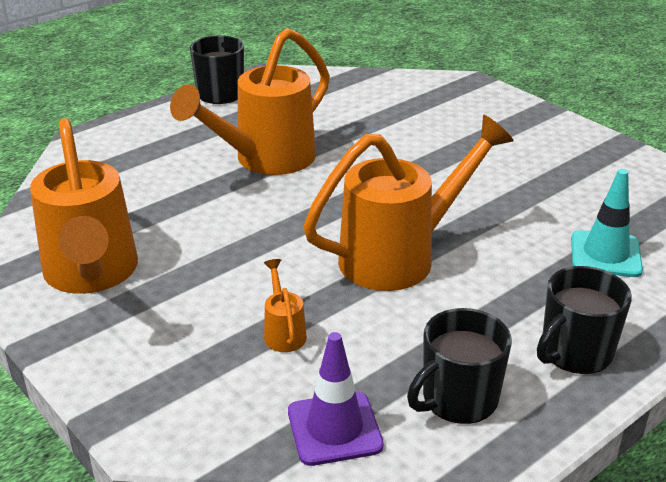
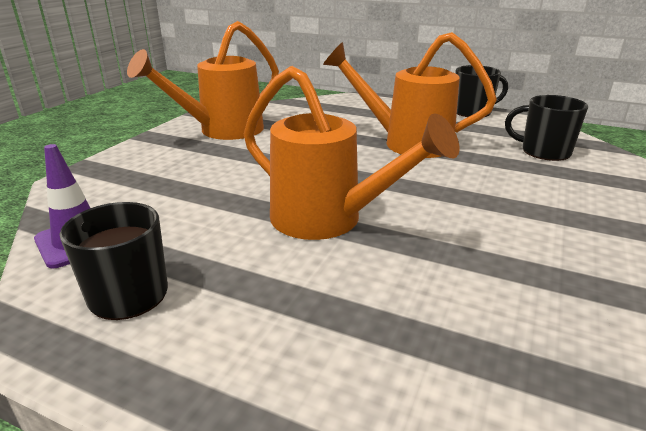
camera: 65 degrees right, 5 degrees down
(283, 332) = (192, 196): orange watering can -> none
(575, 352) = (232, 364): black mug -> black mug (544, 152)
(605, 254) = (462, 358): turquoise traffic cone -> none

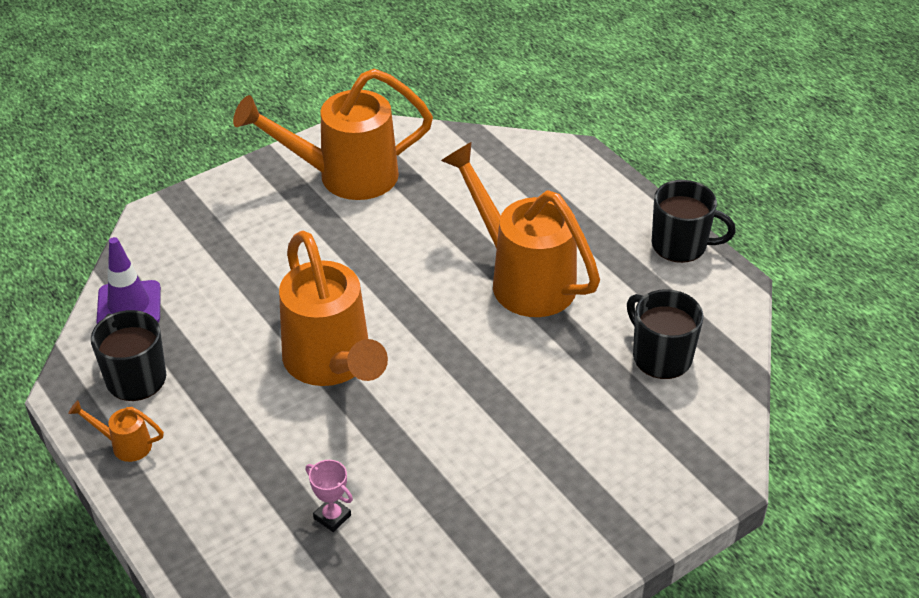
camera: 30 degrees right, 15 degrees up
(158, 365) = (124, 445): none -> orange watering can
(478, 333) = (332, 517): none -> pink trophy

